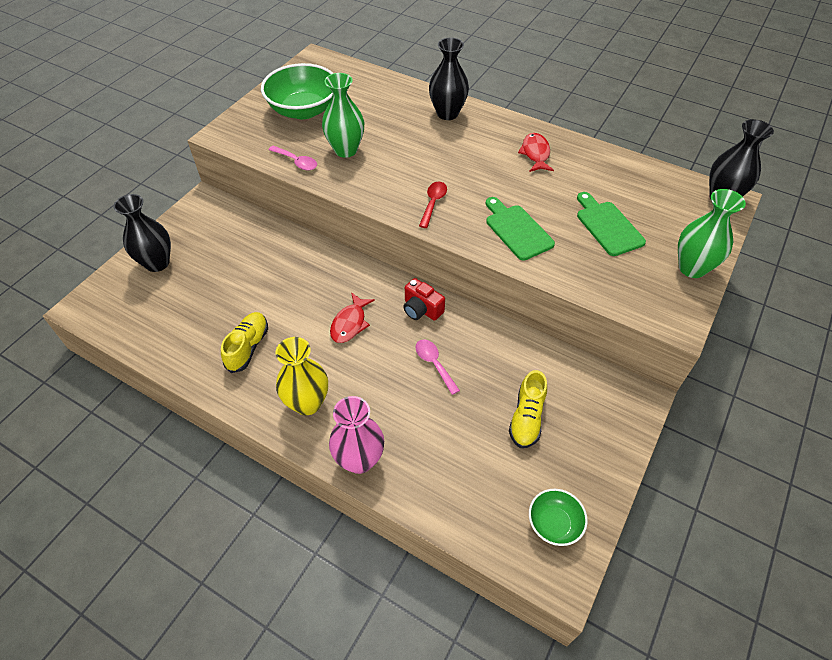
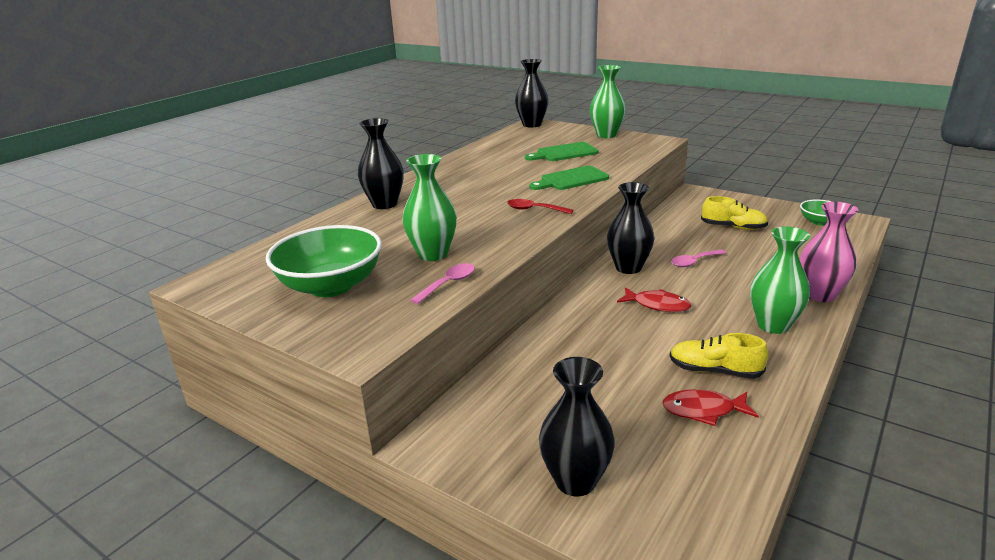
camera: 85 degrees left, 25 degrees down
(307, 403) = (773, 325): yellow vase -> green vase
(421, 309) = (628, 268): red camera -> black vase
(535, 154) = (466, 171): red fish -> red fish (703, 410)

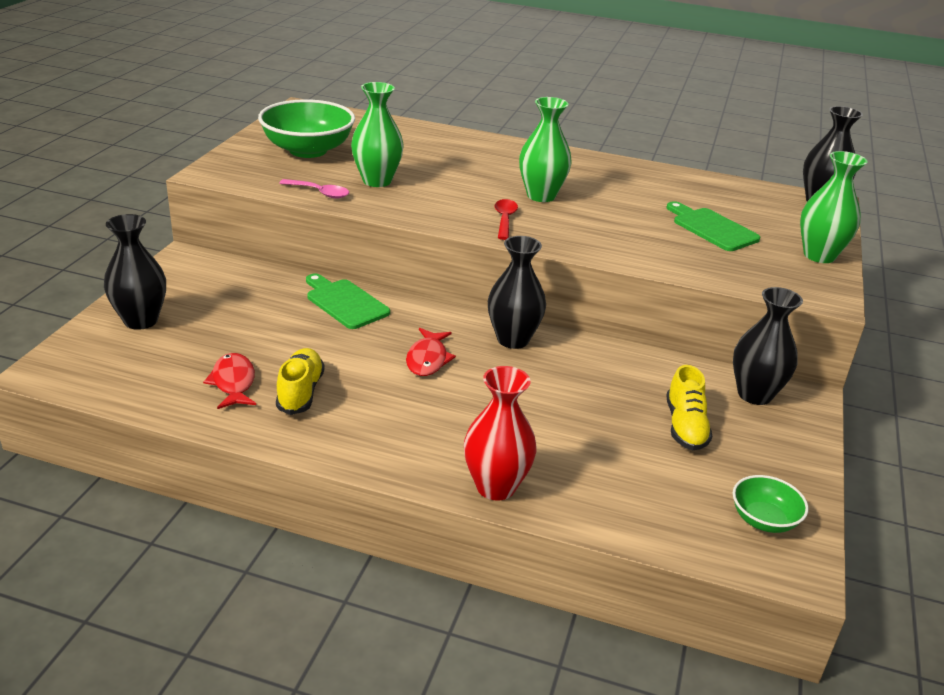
camera: 70 degrees right, 5 degrees up
(384, 204) = (485, 148): black vase -> black vase (754, 394)
(571, 179) = (613, 236): green cutting board -> green cutting board (345, 302)
(694, 262) = (551, 388): pink spoon -> none
(773, 325) = (403, 439): green vase -> green vase (541, 196)
(820, 295) = (496, 487): pink vase -> red vase

